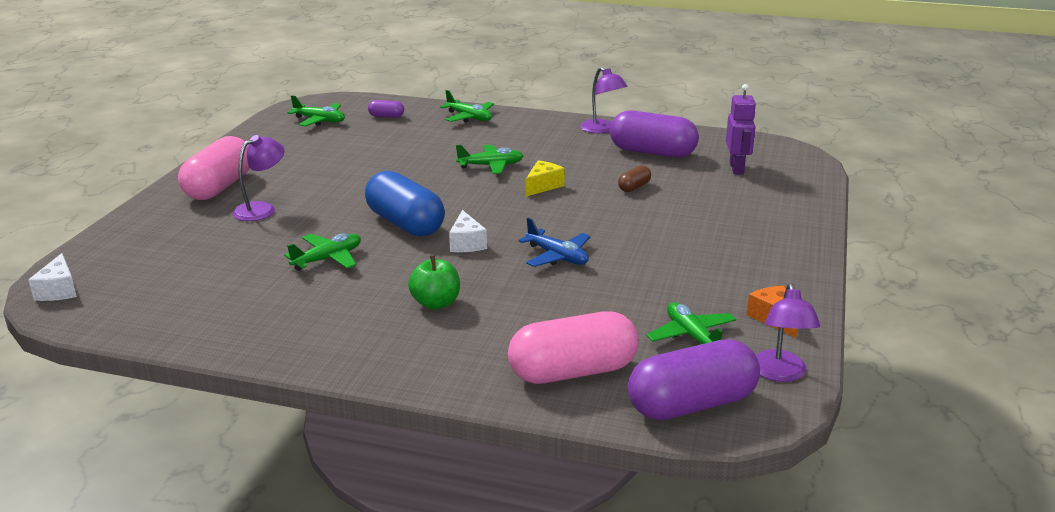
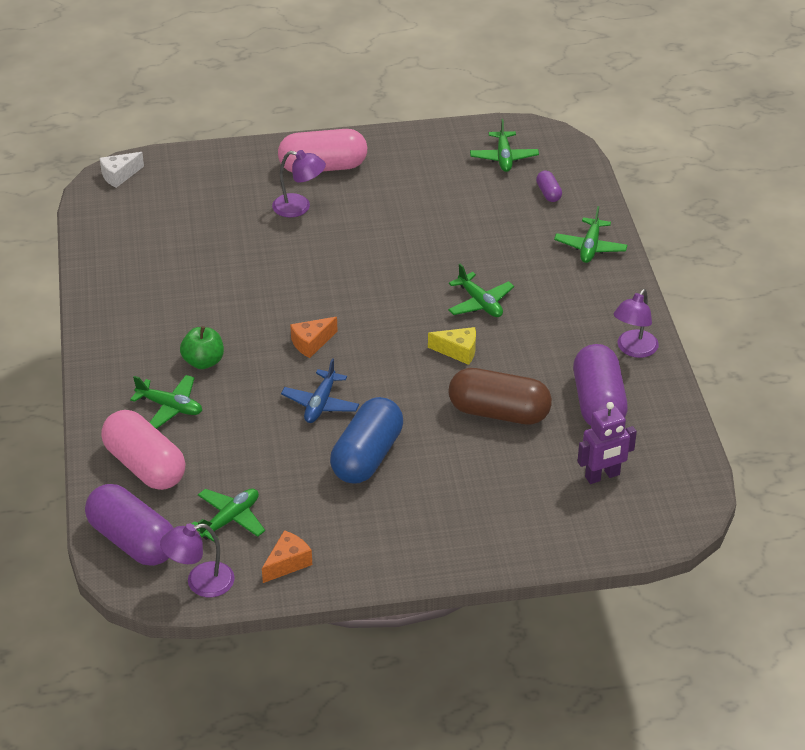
camera: 65 degrees right, 15 degrees up
(328, 259) = (238, 279): green plane -> green plane (170, 407)
(405, 224) = (324, 295): blue capsule -> blue capsule (367, 456)
(466, 243) = (311, 343): white cheese -> orange cheese
(634, 187) = (499, 412): brown capsule -> brown capsule, size x2.23

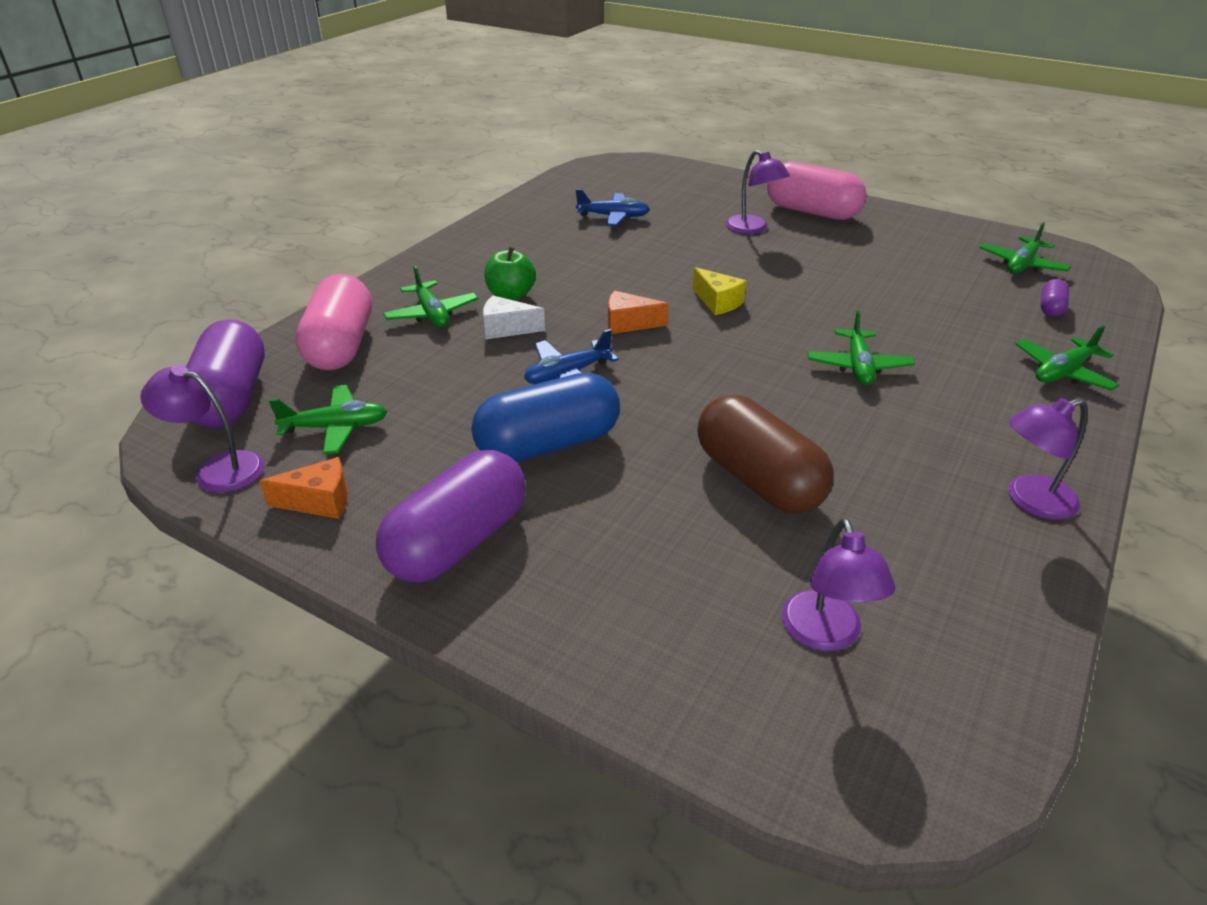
camera: 40 degrees right, 5 degrees down
(119, 175) = (626, 164): white cheese -> white cheese (506, 329)
(182, 245) = (613, 217): none -> blue plane
(458, 351) = (779, 397): yellow cheese -> yellow cheese (718, 302)
(598, 403) = (913, 538): purple capsule -> purple capsule (458, 542)
(602, 476) = (825, 635): purple robot -> purple lamp

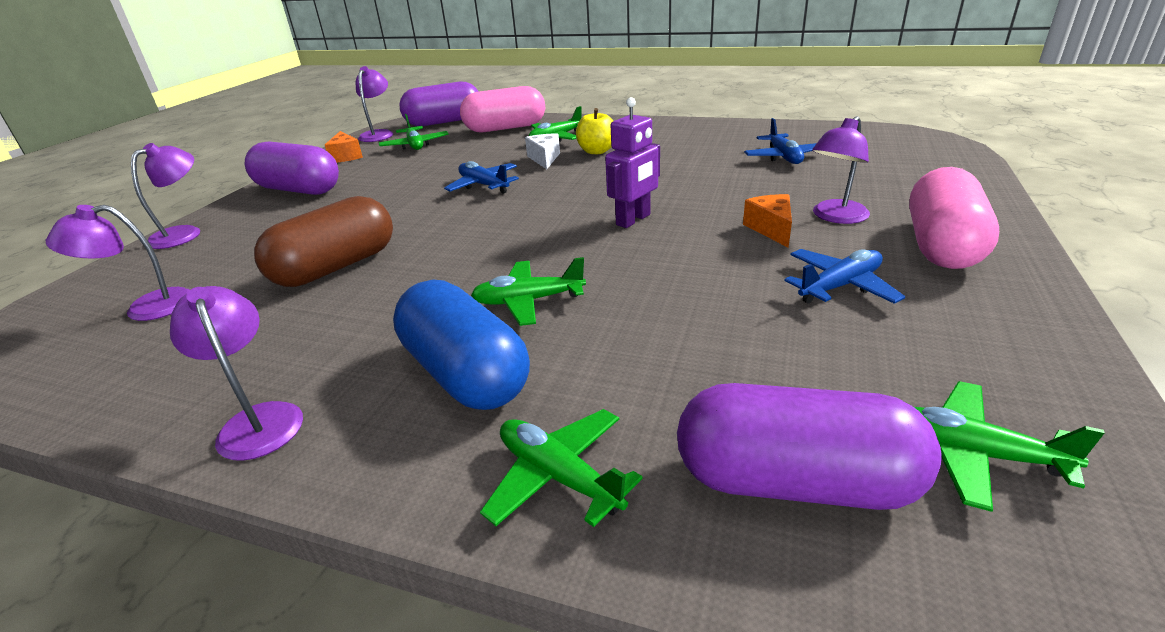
camera: 80 degrees right, 5 degrees down
(511, 295) = (597, 151): green apple -> yellow apple
(548, 444) = (393, 194): blue capsule -> blue capsule (466, 373)
(578, 657) = (184, 233): none -> purple lamp
(628, 323) = (571, 192): orange cheese -> orange cheese (771, 229)
(718, 302) = (633, 220): yellow cheese -> purple robot
(859, 253) = (840, 286): none -> blue plane
(1050, 308) = (795, 481): purple capsule -> purple capsule, size x2.23

